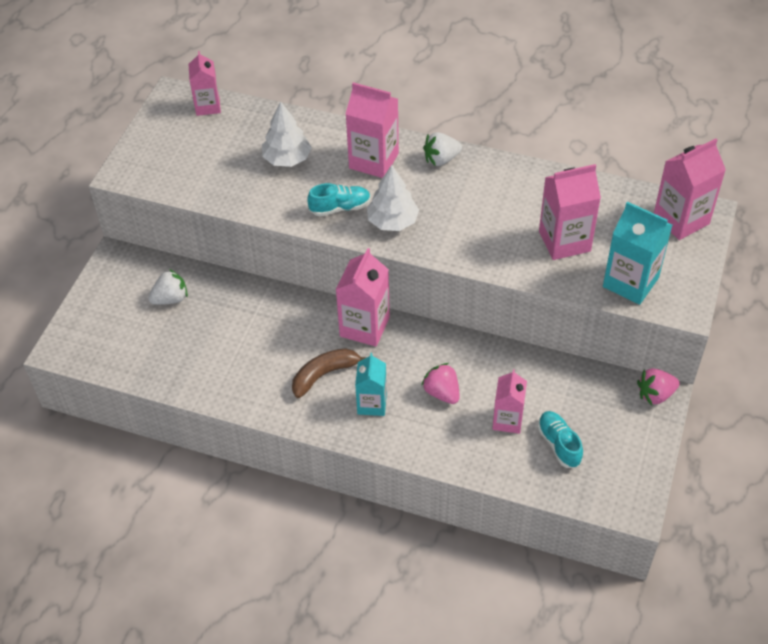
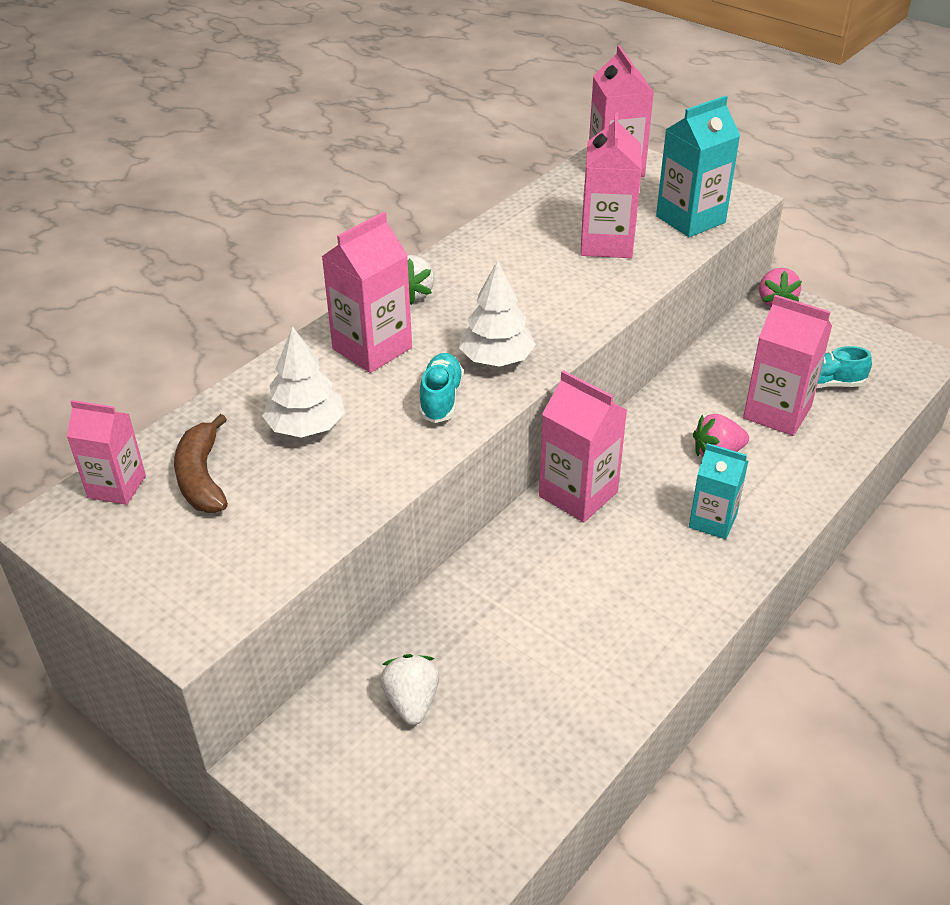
camera: 70 degrees left, 10 degrees down
(324, 374) = (645, 555): brown banana -> brown banana (202, 477)
(507, 420) = (777, 412): pink carton -> pink carton, size x1.51

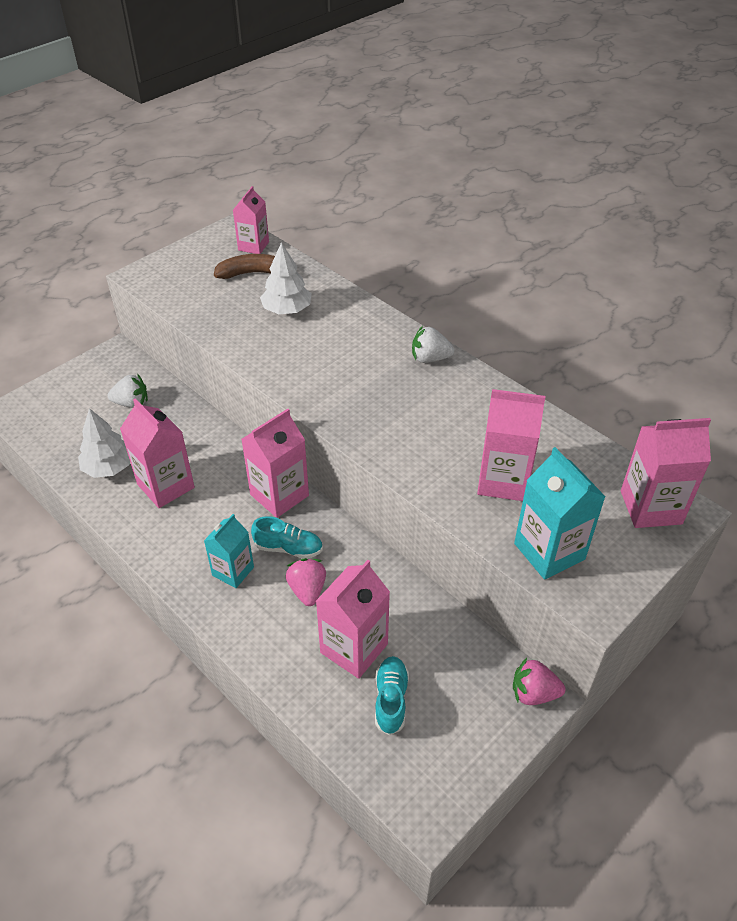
camera: 95 degrees right, 5 degrees up
(372, 348) = (364, 338): pink carton -> pink carton (165, 486)
(441, 399) = (301, 367): turquoise shoe -> turquoise shoe (288, 548)
(496, 359) = (341, 397): white tree -> white tree (108, 467)

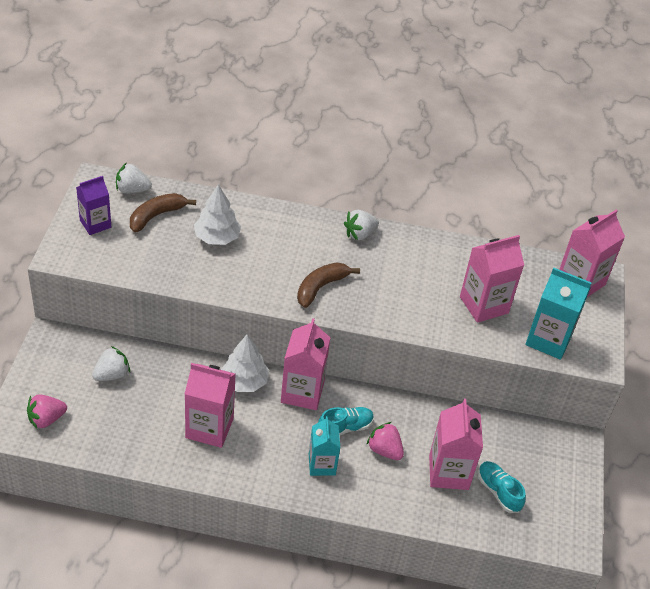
camera: 40 degrees left, 0 degrees up
(108, 467) = (148, 436): white tree -> white tree (244, 381)
(194, 261) = (95, 224): none -> purple carton
(253, 246) = (132, 190): pink carton -> white strawberry
(340, 390) = (321, 287): none -> brown banana
(533, 693) = (574, 440): pink strawberry -> pink strawberry (46, 419)

